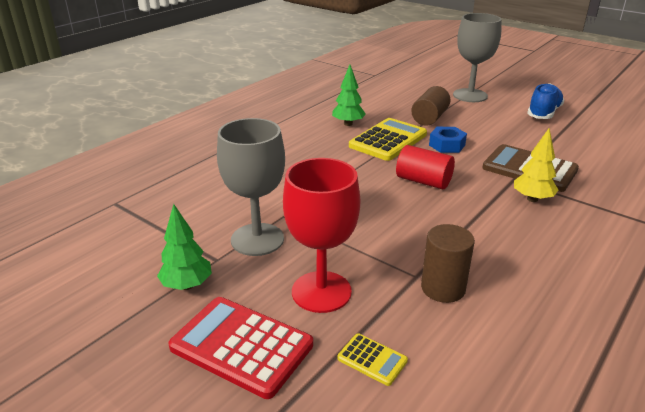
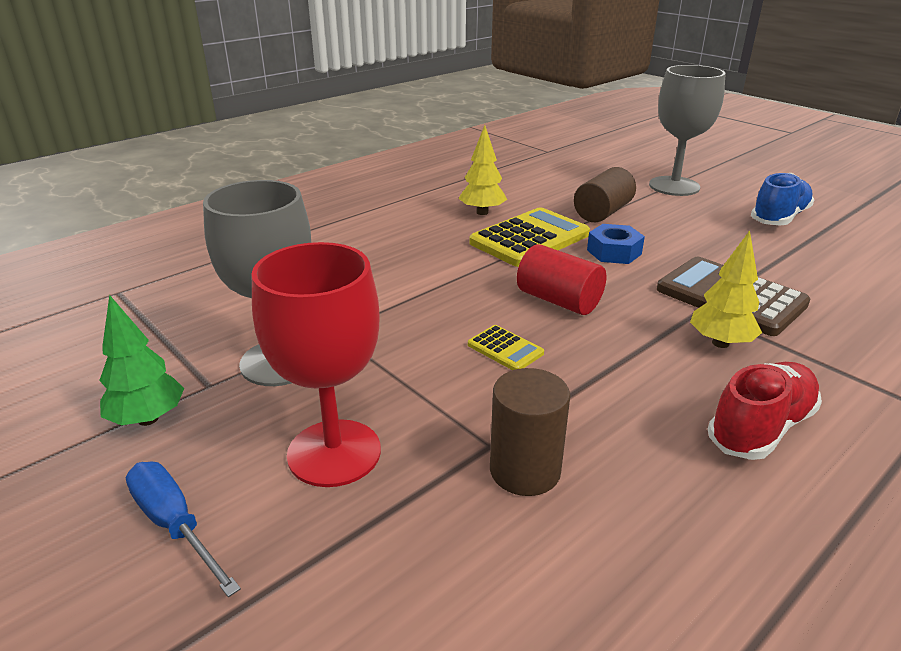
camera: 10 degrees right, 0 degrees up
(241, 346) = (175, 525): red calculator -> blue screwdriver
(348, 124) = (482, 212): green tree -> yellow tree
(372, 359) = (362, 578): yellow calculator -> yellow calculator (505, 349)
(570, 248) = (760, 428): none -> red shoe

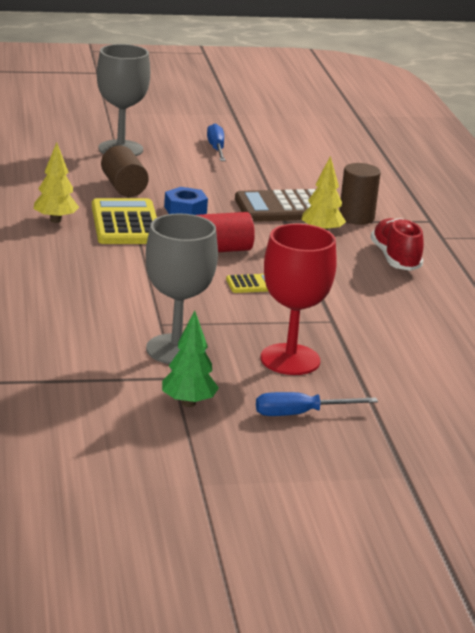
camera: 60 degrees left, 5 degrees down
(525, 470) = (361, 320): brown cylinder -> brown cylinder (356, 217)
(779, 218) = (216, 148): blue shoe -> blue screwdriver

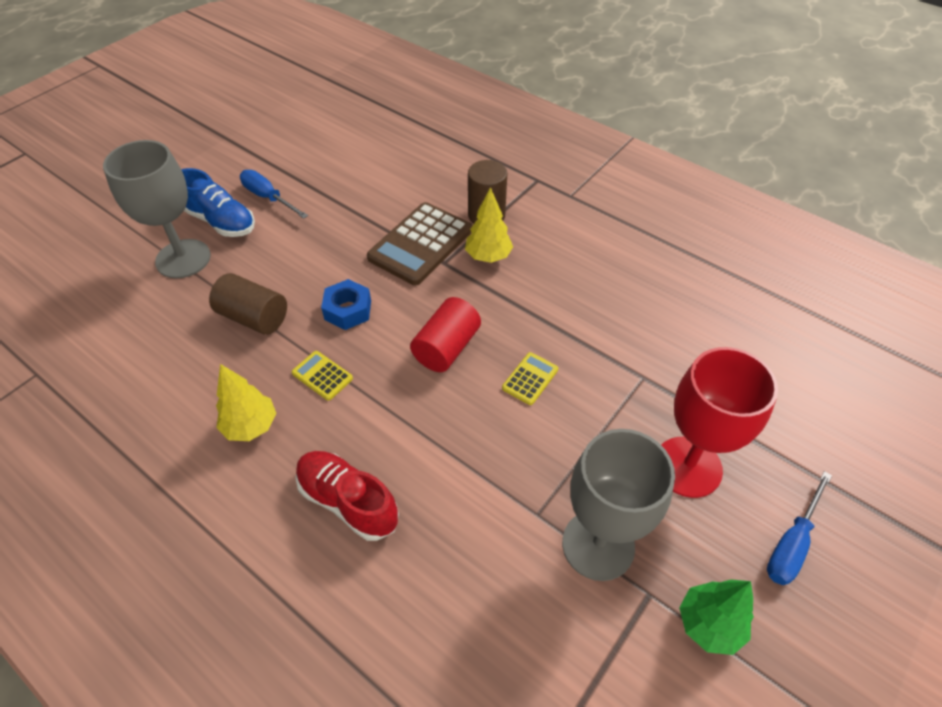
camera: 40 degrees left, 25 degrees up
(125, 223) = (322, 376): yellow calculator -> yellow calculator, size x0.48
(168, 145) = (221, 221): none -> blue shoe
(395, 259) = (577, 250): red shoe -> red shoe (348, 501)

